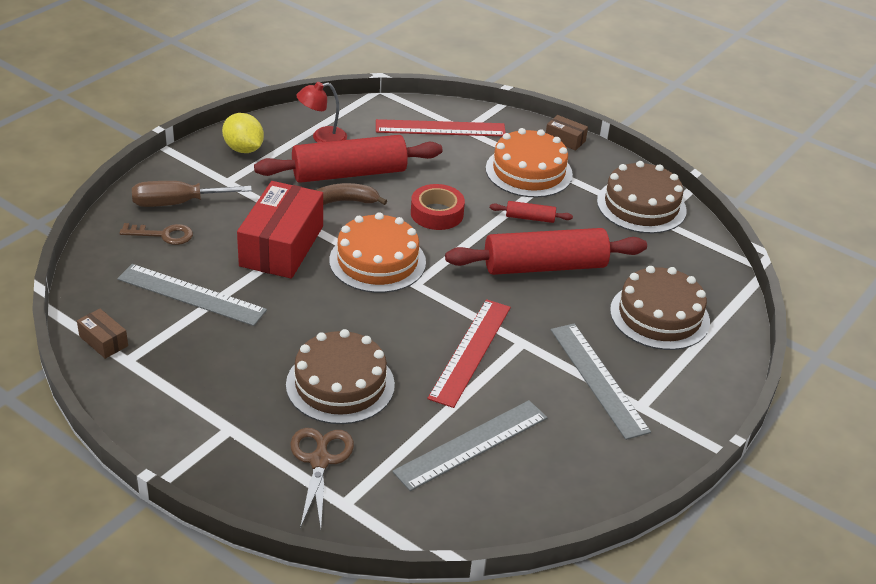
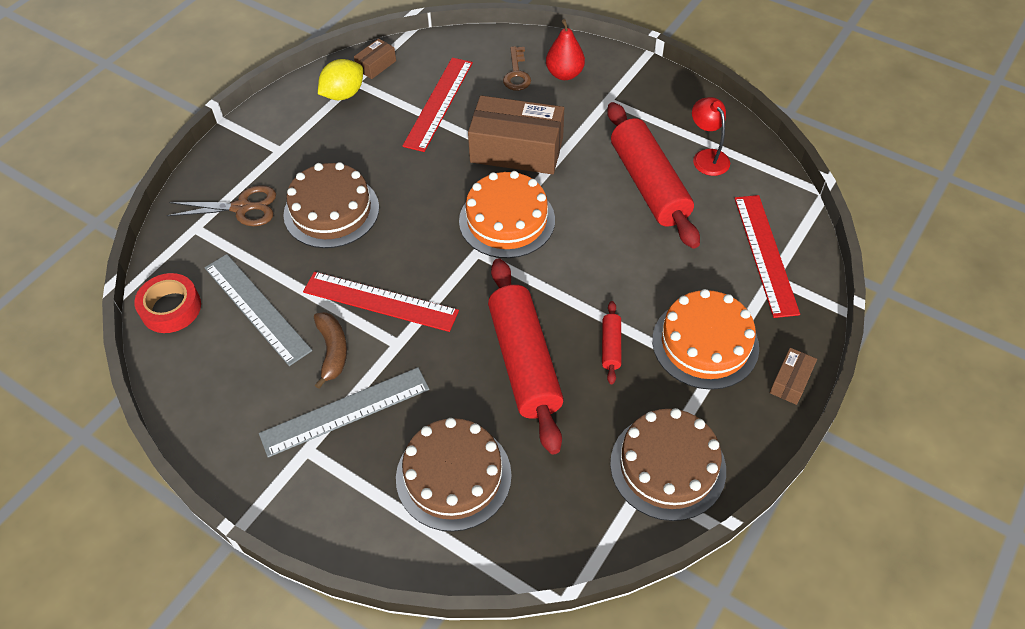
camera: 90 degrees right, 15 degrees up
(177, 203) = (564, 74): brown screwdriver -> red pear
(191, 295) = (438, 103): grey ruler -> red ruler
(243, 149) = (665, 103): yellow lemon -> yellow lemon (343, 94)
(281, 246) = (516, 150): red box -> brown box
(345, 201) = (599, 187): brown banana -> brown banana (332, 351)
(437, 213) = (597, 261): red tape -> red tape (171, 308)

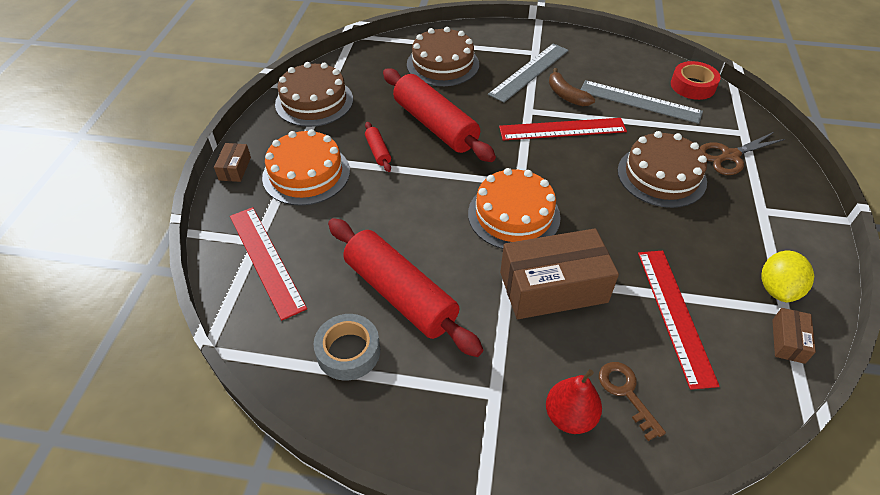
camera: 155 degrees right, 5 degrees down
(707, 157) = (348, 351): red lamp -> grey tape

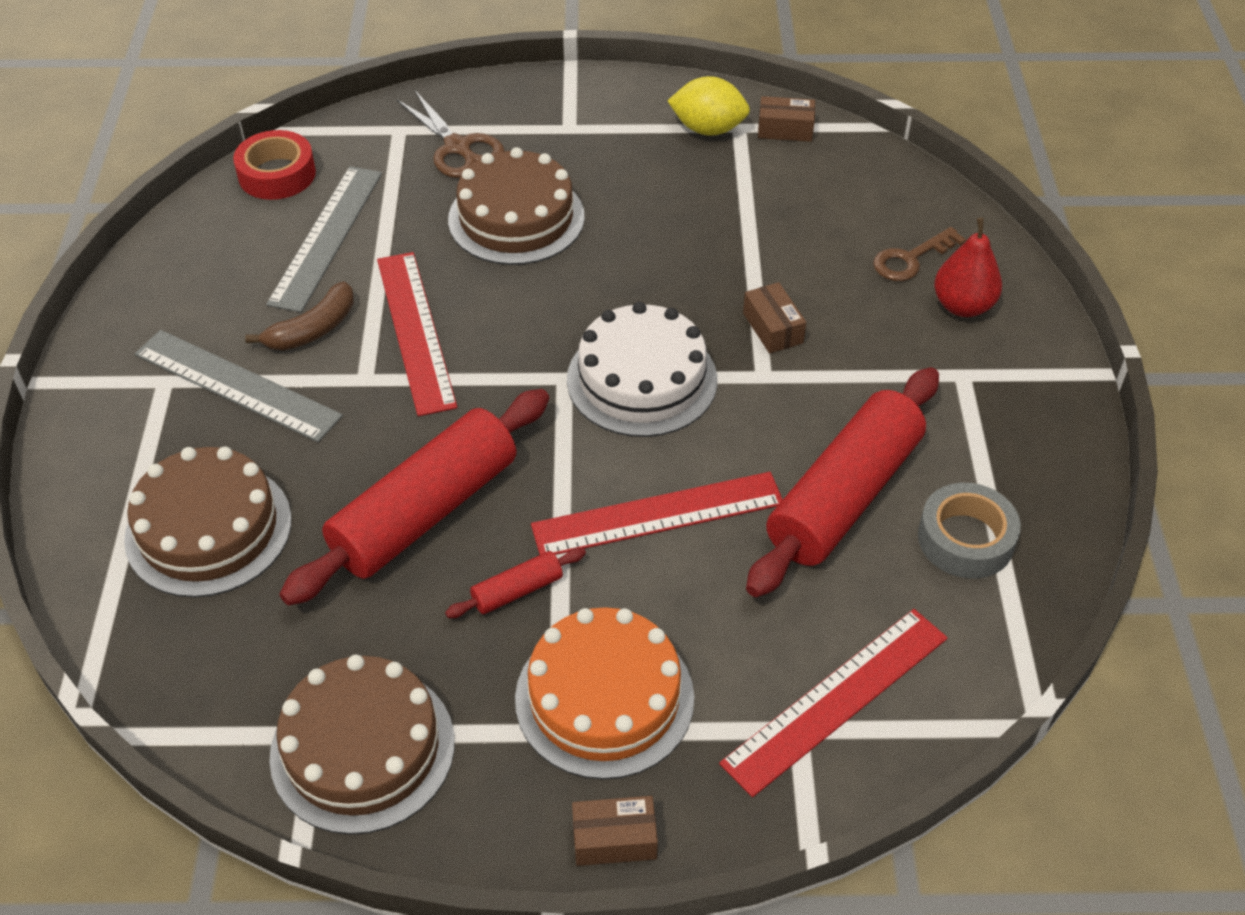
camera: 100 degrees left, 0 degrees up
(513, 215) = (642, 379): orange cake -> white cake
(553, 287) = (773, 328): brown box -> brown box, size x0.45
(675, 314) = (779, 215): red ruler -> red ruler (658, 514)

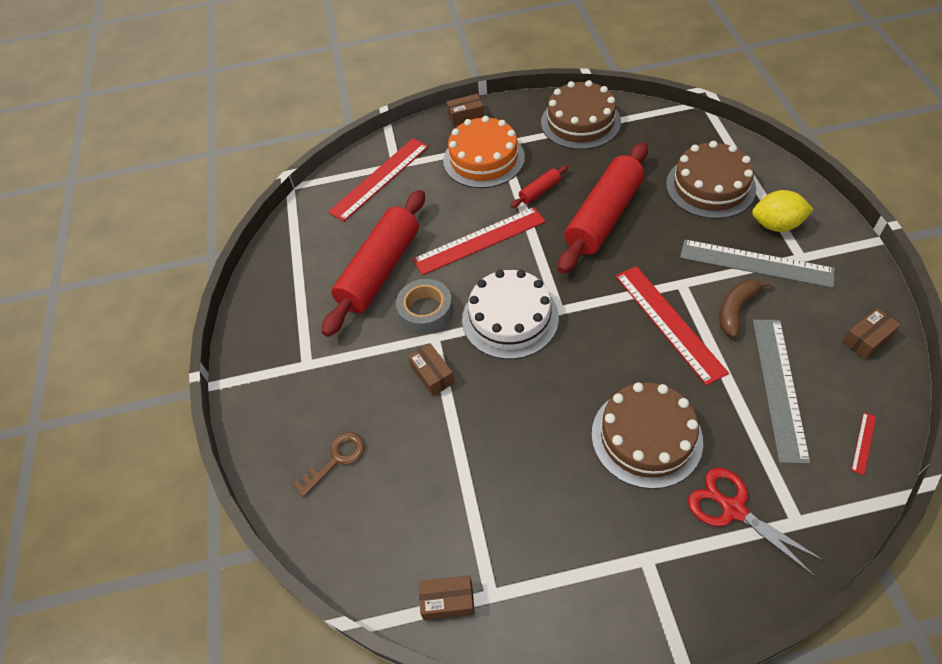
camera: 175 degrees right, 5 degrees up
(176, 265) = (867, 339): none -> brown box
(277, 174) = (863, 443): red tape -> red ruler
(457, 147) = (733, 509): brown scissors -> red scissors
(708, 129) = (519, 585): yellow lemon -> yellow lemon (776, 225)
(963, 306) = (301, 422): red pear -> none
(965, 539) = (314, 261): grey tape -> grey tape (425, 311)

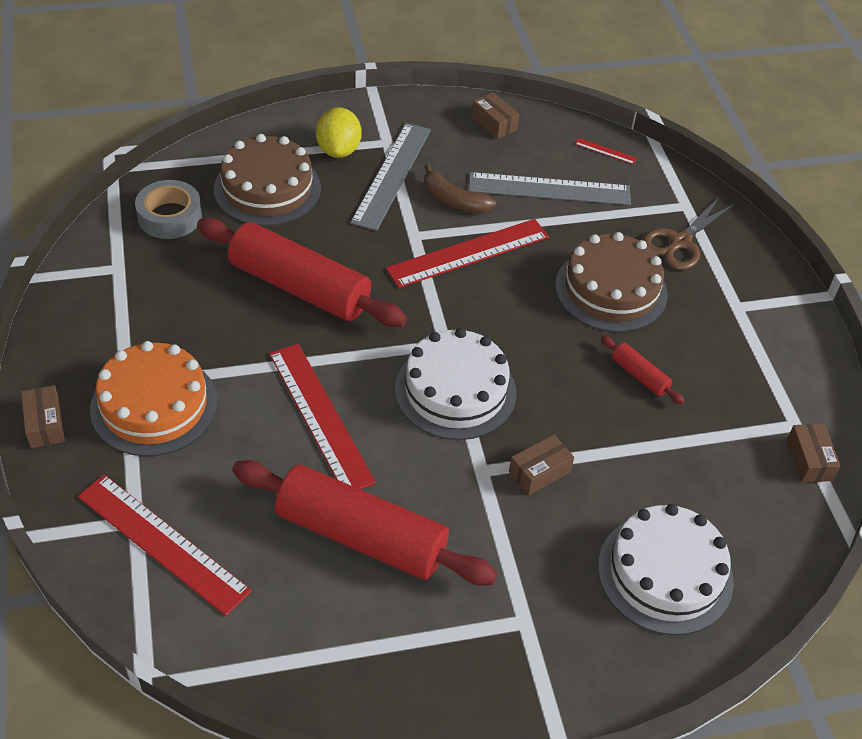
camera: 100 degrees left, 5 degrees down
(336, 459) = (665, 573): brown key -> white cake
(425, 311) = (439, 479): grey tape -> grey tape (170, 216)
(540, 191) = (239, 346): red rolling pin -> red rolling pin (640, 376)
(580, 122) = (108, 291): brown cake -> none
(733, 509) = (680, 242): red scissors -> brown scissors

